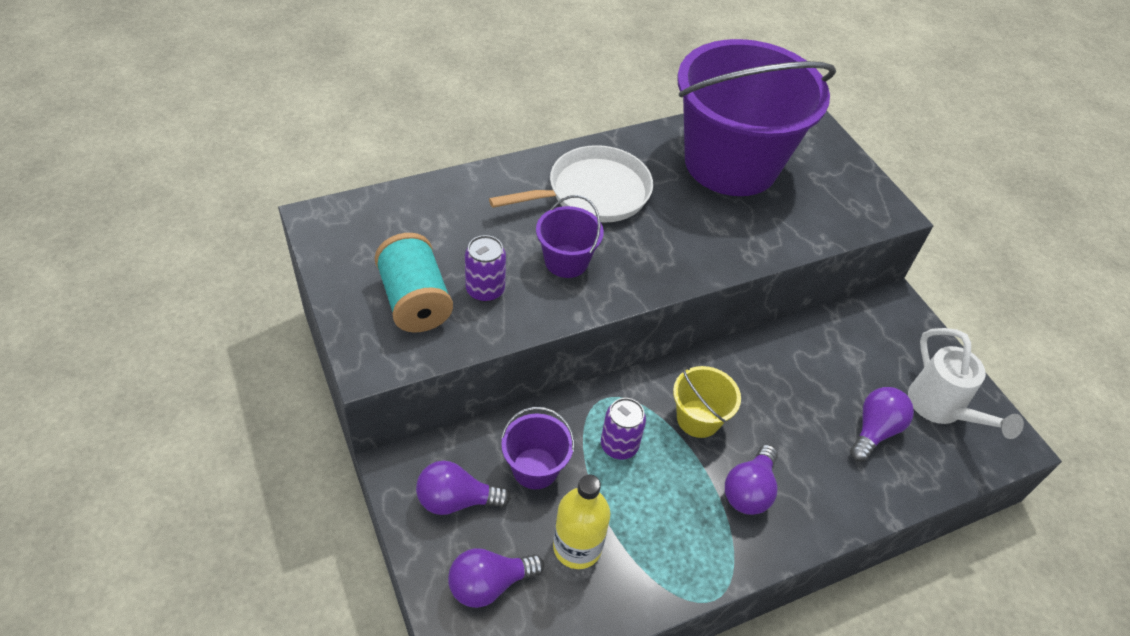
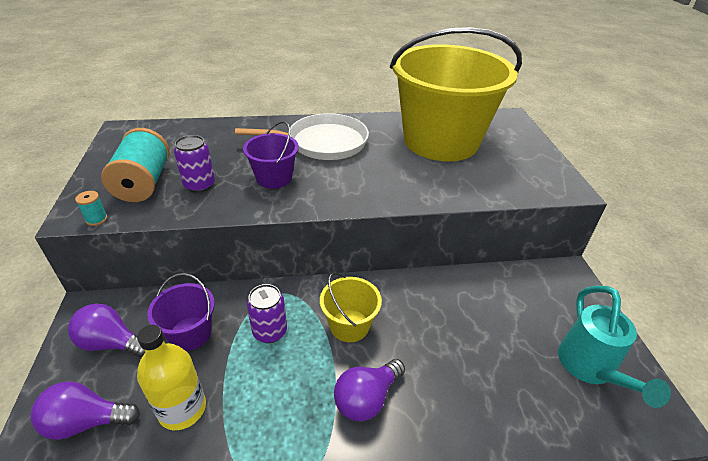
camera: 20 degrees right, 10 degrees down
(399, 364) = (96, 219): none -> turquoise spool
(731, 163) = (441, 141): purple bucket -> yellow bucket
(874, 430) = (514, 373): purple light bulb -> none
(941, 409) = (590, 369): white watering can -> turquoise watering can

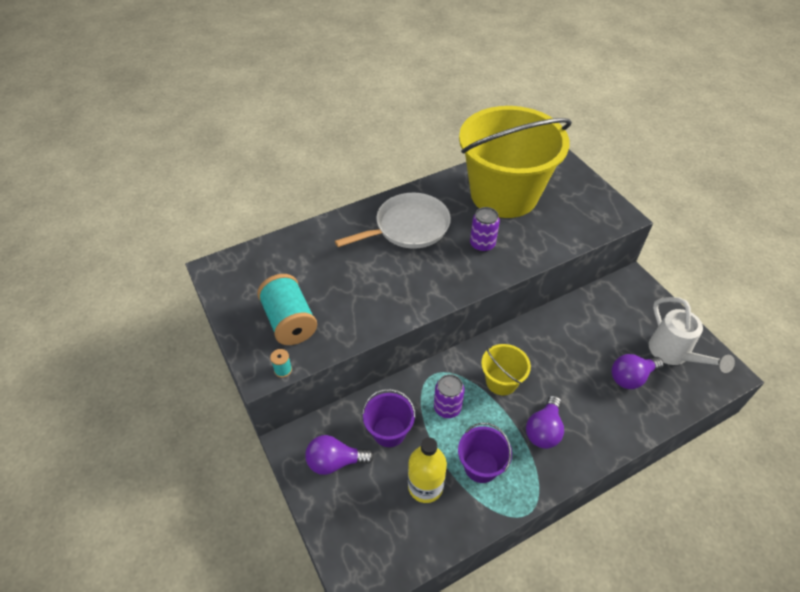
camera: 20 degrees left, 10 degrees up
(86, 421) = (365, 521): purple light bulb -> purple light bulb (631, 377)
(199, 185) = (339, 308): purple can -> purple can (482, 244)
(274, 178) = (394, 280): purple bucket -> purple bucket (481, 466)
(590, 369) = (674, 354): turquoise watering can -> white watering can

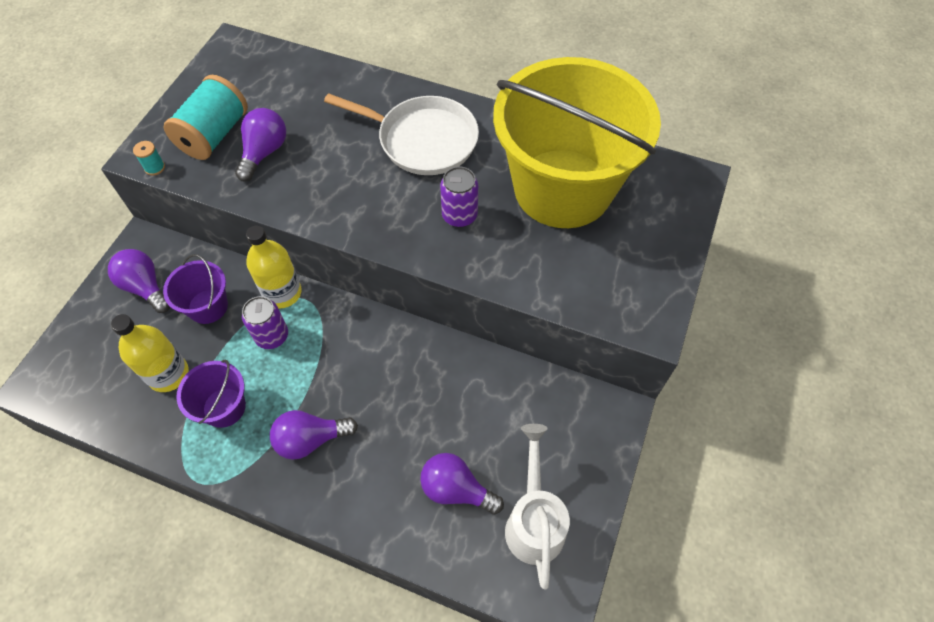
camera: 50 degrees right, 10 degrees up
(336, 304) = (264, 152): none -> purple light bulb
(417, 383) = (282, 293): none -> yellow bottle
(501, 381) = (343, 363): yellow bucket -> none
(674, 354) = (534, 520): white watering can -> white watering can turned 150 degrees clockwise

